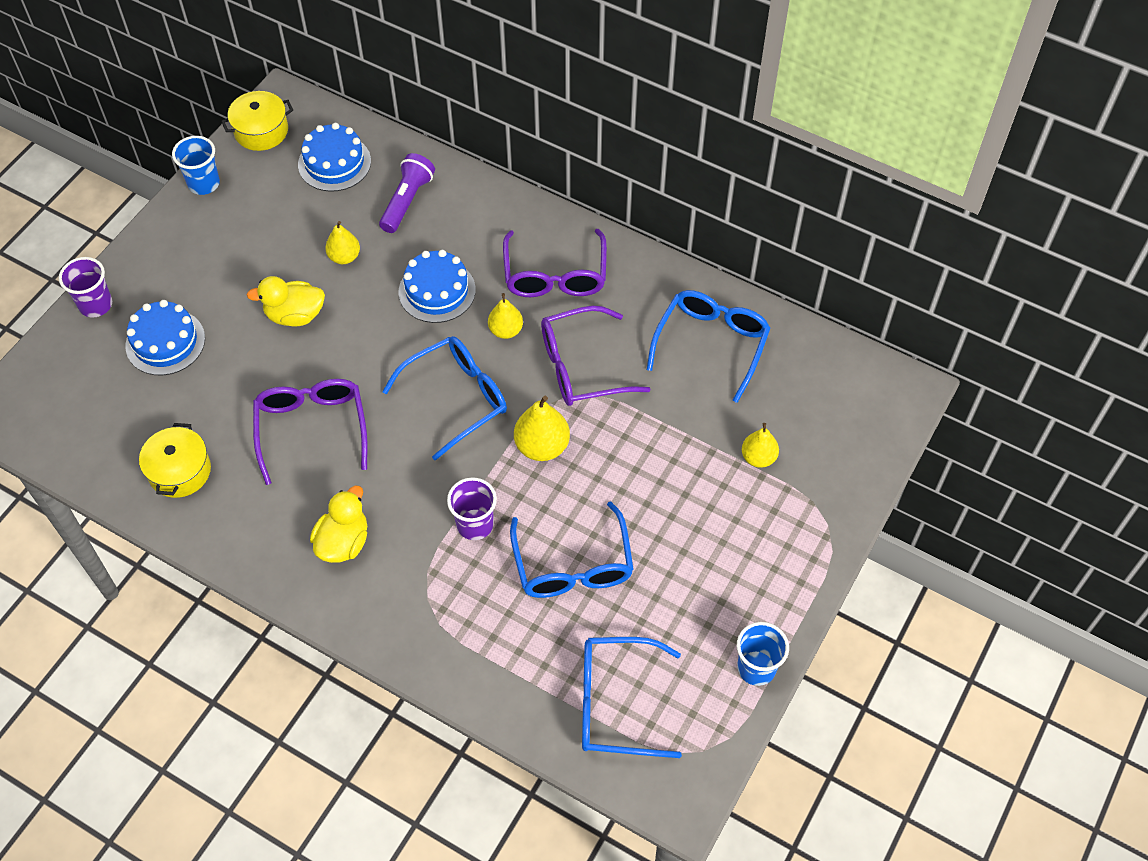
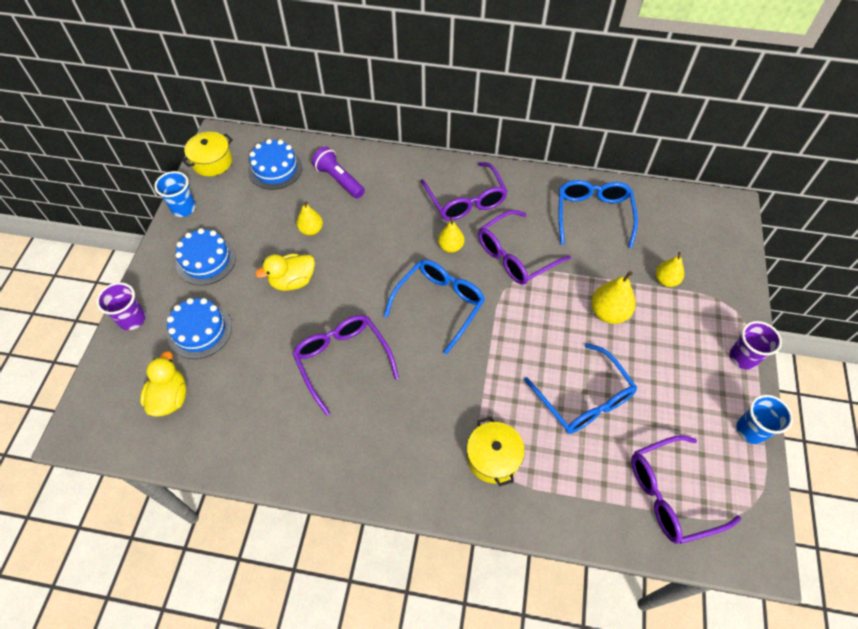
camera: 20 degrees left, 0 degrees up
(180, 471) = (252, 427): yellow pot -> yellow pot (493, 457)
(343, 542) = (406, 440): yellow duck -> yellow duck (170, 398)
(407, 201) = (339, 180): purple flashlight -> purple flashlight turned 45 degrees counterclockwise
(437, 291) = (389, 234): blue cake -> blue cake (206, 260)
(475, 525) = (498, 393): purple cup -> purple cup (743, 357)
(542, 446) = (517, 319): yellow pear -> yellow pear (608, 313)
(615, 703) = (670, 494): blue glasses -> purple glasses

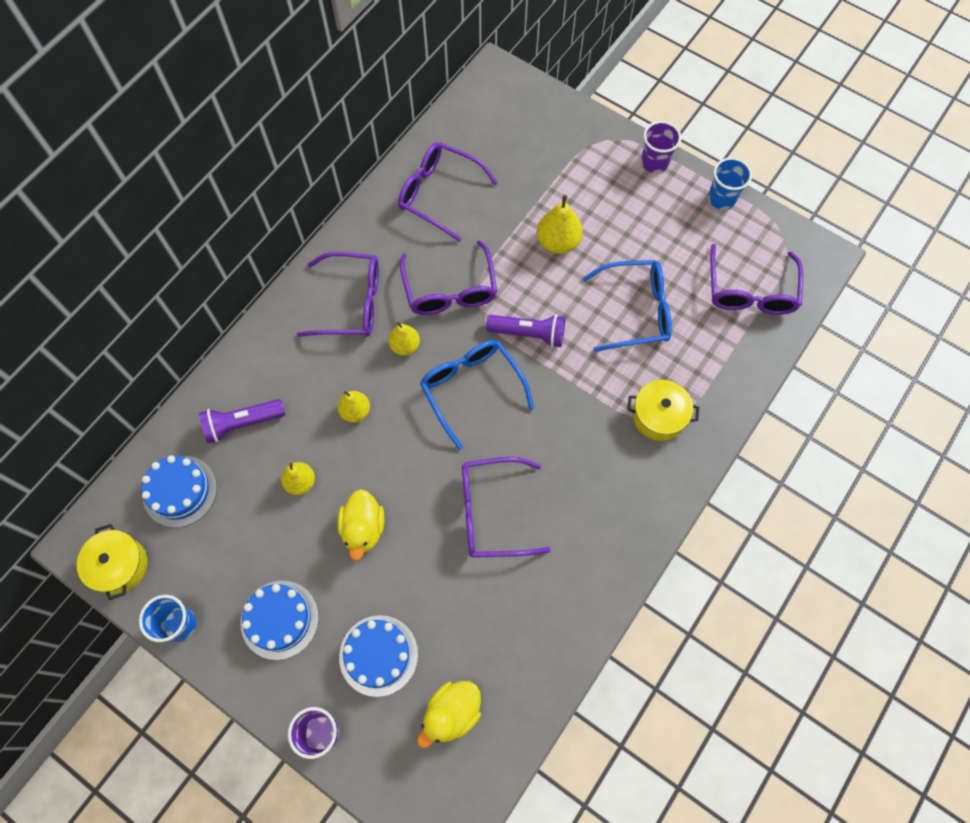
camera: 65 degrees left, 10 degrees up
(170, 398) = (452, 713): yellow duck -> yellow duck turned 75 degrees counterclockwise
(511, 325) = (529, 333): none -> purple flashlight
(593, 215) = (439, 194): blue glasses -> purple glasses
(665, 280) = (547, 175): yellow pear -> yellow pear (355, 411)

